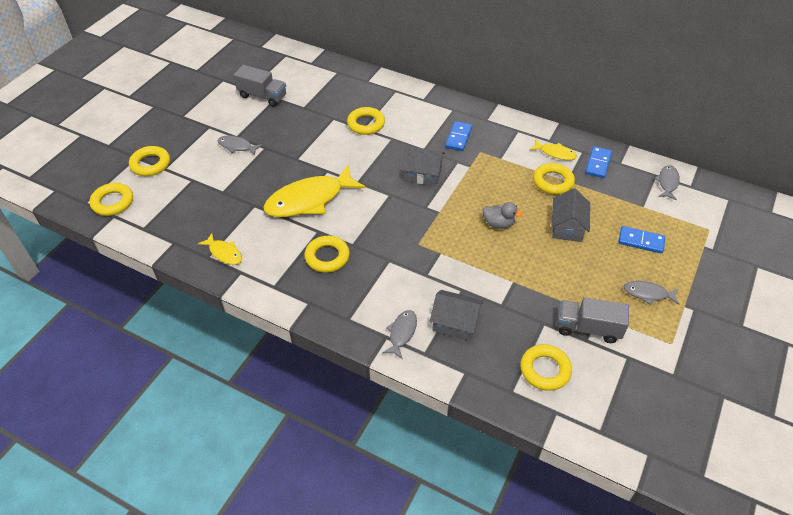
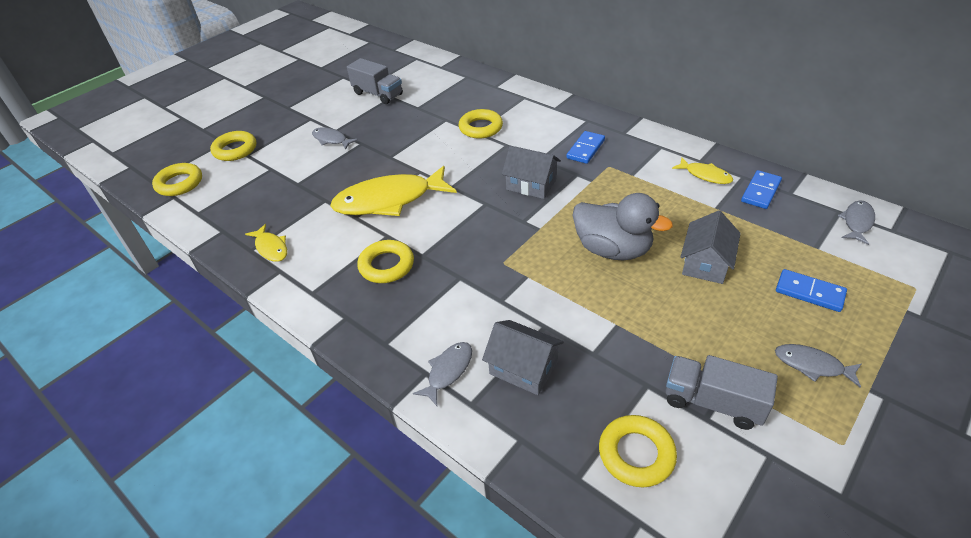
camera: 15 degrees right, 5 degrees down
(498, 224) = (612, 249): grey duck -> grey duck, size x1.86
(553, 182) = (695, 207): yellow ring -> none

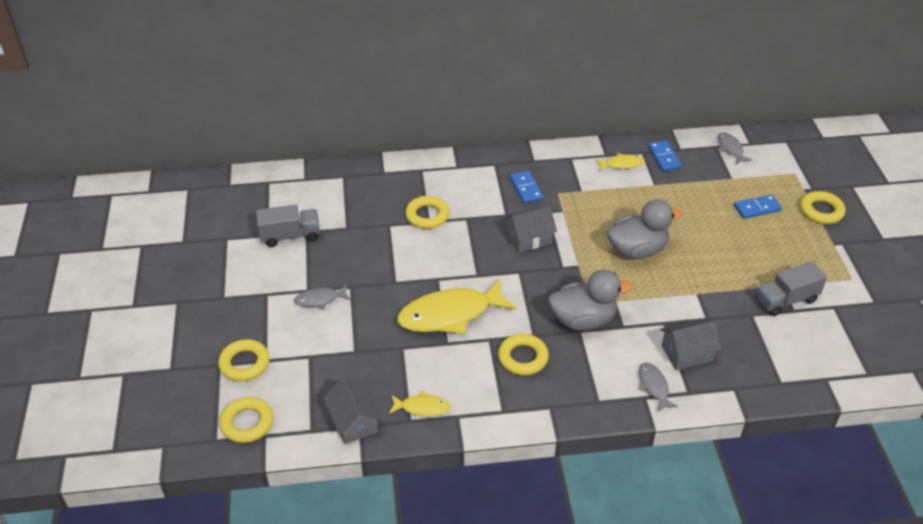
camera: 50 degrees left, 0 degrees up
(389, 200) = (450, 314): yellow fish -> yellow fish turned 45 degrees clockwise
(476, 272) = (583, 320): none -> grey duck
(636, 454) = (788, 351): yellow ring -> yellow ring (821, 211)
(705, 263) = (693, 225): grey house -> grey house (354, 422)
(812, 365) = (801, 249): grey fish -> none

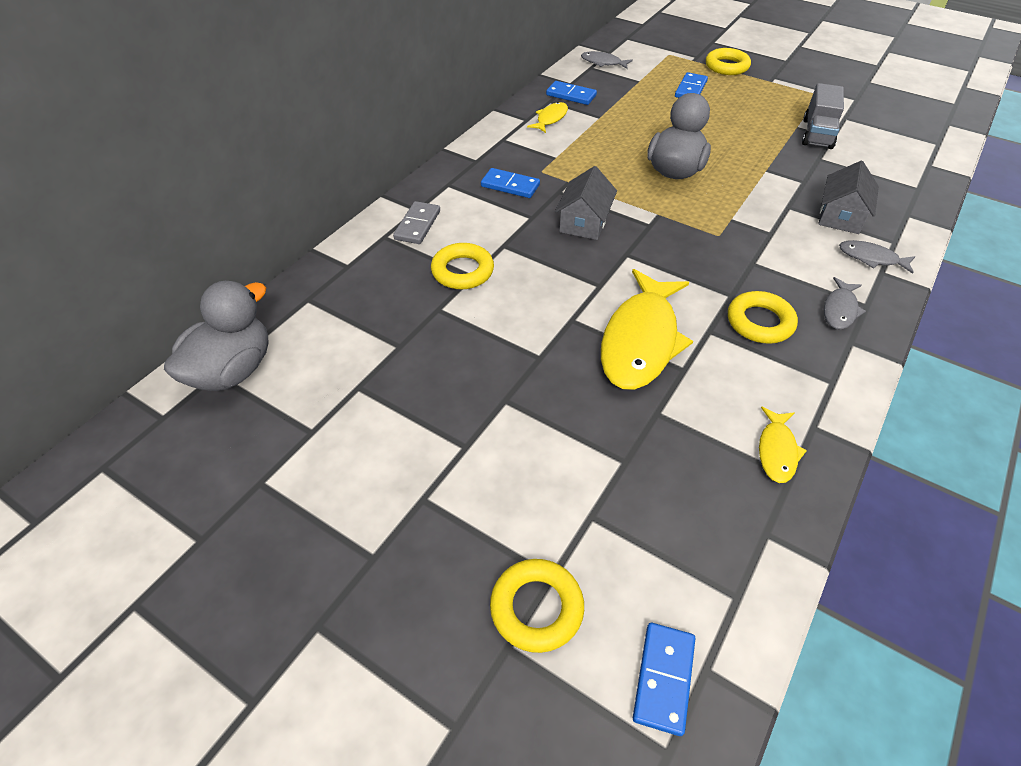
camera: 50 degrees left, 5 degrees up
(247, 423) = (664, 678): yellow ring -> blue domino
(290, 236) = (345, 408): grey truck -> none
(320, 299) = (496, 445): grey fish -> grey fish (840, 309)
(354, 422) = (754, 537): grey house -> none
(422, 407) = (777, 451): yellow fish -> yellow fish turned 150 degrees clockwise
(445, 176) = (417, 225): none -> grey domino
(583, 320) = (739, 252): grey duck -> grey duck (232, 370)

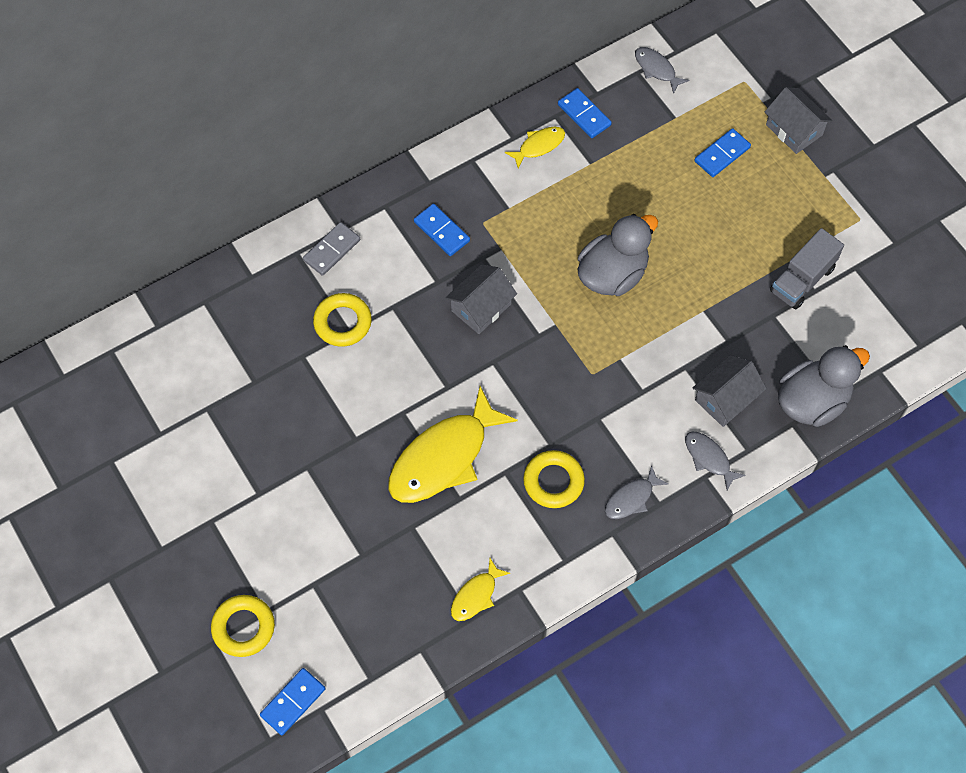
camera: 25 degrees right, 15 degrees up
(232, 370) = (123, 353): grey duck -> grey duck (812, 401)
(726, 66) = (794, 130): yellow ring -> grey house

